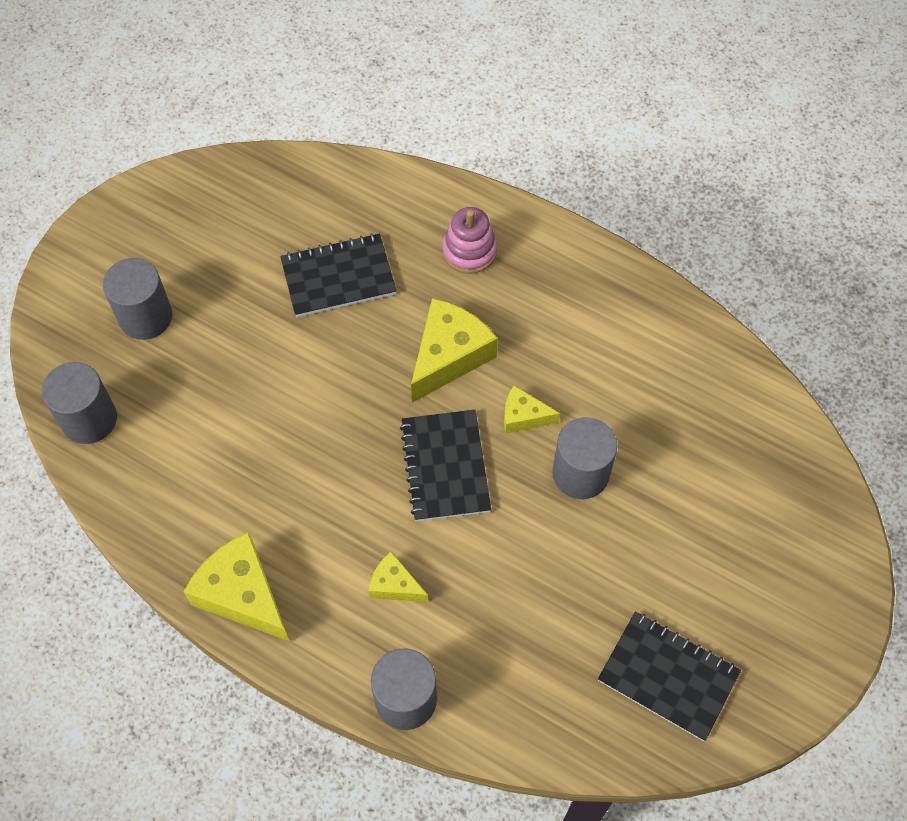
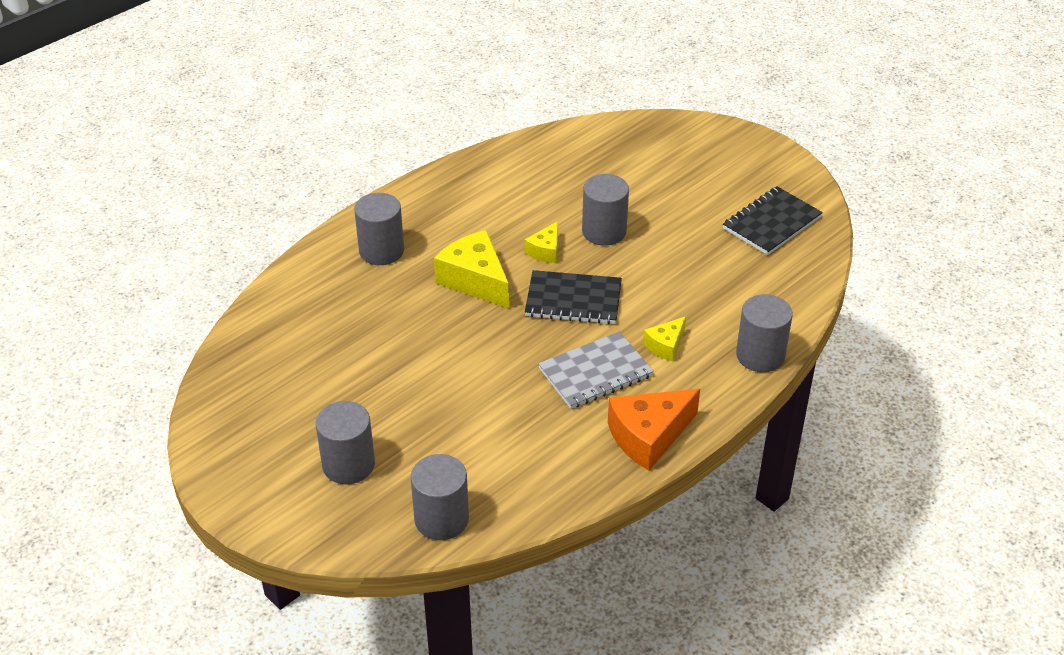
camera: 75 degrees left, 20 degrees down
(243, 594) = (648, 436): yellow cheese -> orange cheese
(330, 517) = (595, 372): none -> grey notebook
(338, 277) = (369, 331): black notebook -> none
(469, 251) = (381, 251): pink stacking toy -> grey cylinder

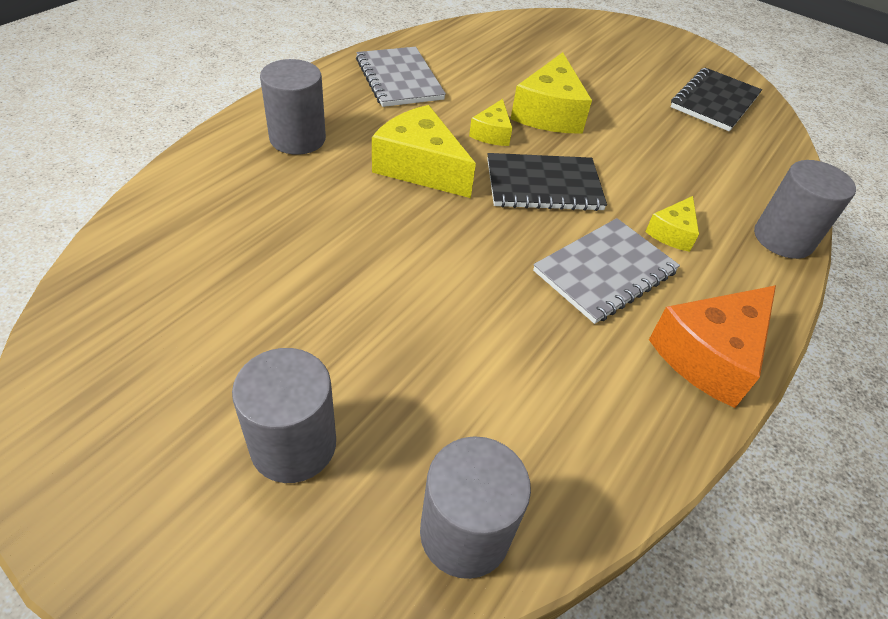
camera: 15 degrees left, 5 degrees up
(478, 194) = (399, 79): none -> grey notebook
(604, 231) = (548, 113): grey cylinder -> yellow cheese

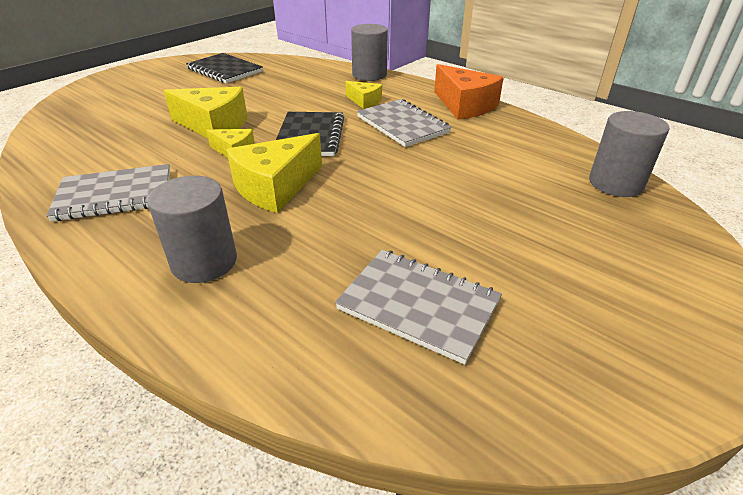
camera: 80 degrees left, 10 degrees down
(216, 268) = (418, 305): none -> grey notebook
(293, 445) = (592, 246): grey cylinder -> none

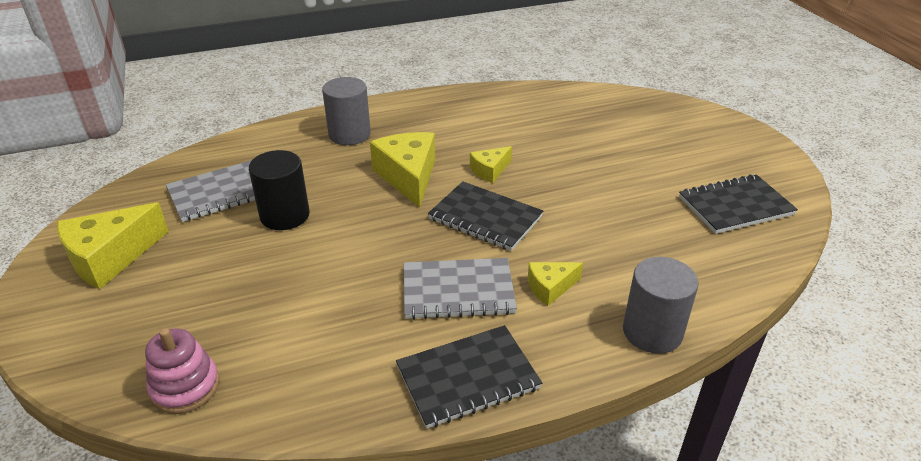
camera: 120 degrees right, 0 degrees up
(115, 195) = (464, 115): grey notebook -> none
(213, 126) = (556, 170): yellow cheese -> yellow cheese (110, 257)
(406, 232) = (285, 215): none -> black cylinder
(464, 106) = (467, 377): orange cheese -> black notebook
(615, 183) = (185, 387): grey cylinder -> pink stacking toy

